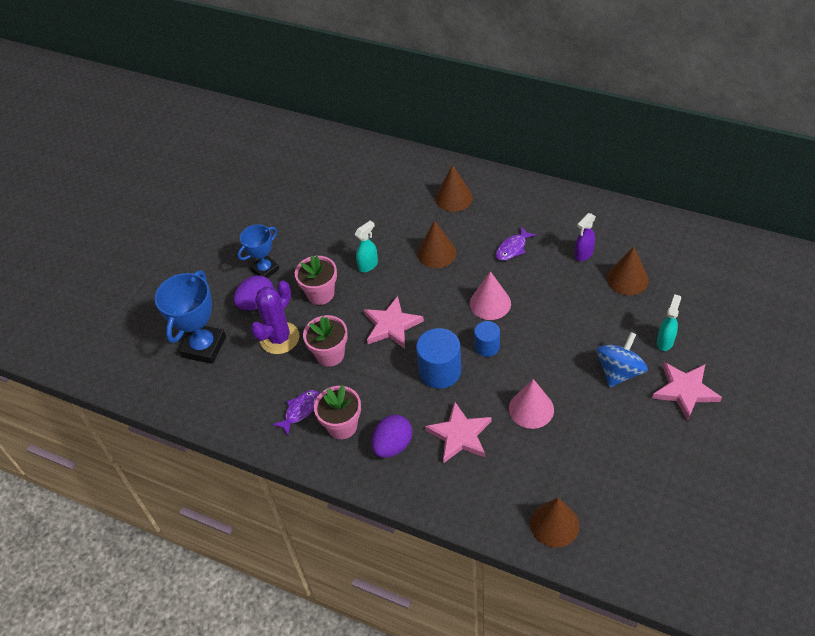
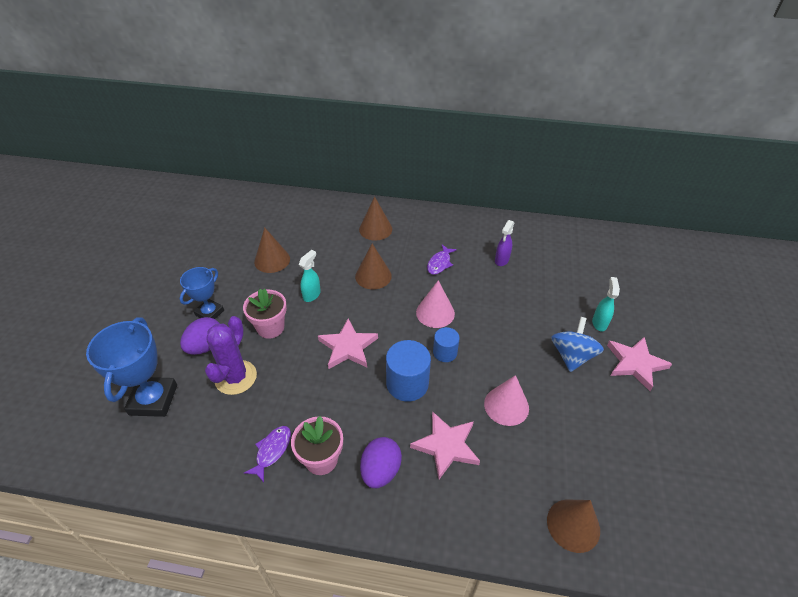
camera: 20 degrees left, 5 degrees down
(330, 354) = (292, 385): pink flower pot -> none
(627, 279) = (546, 275): brown cone -> brown cone (272, 260)

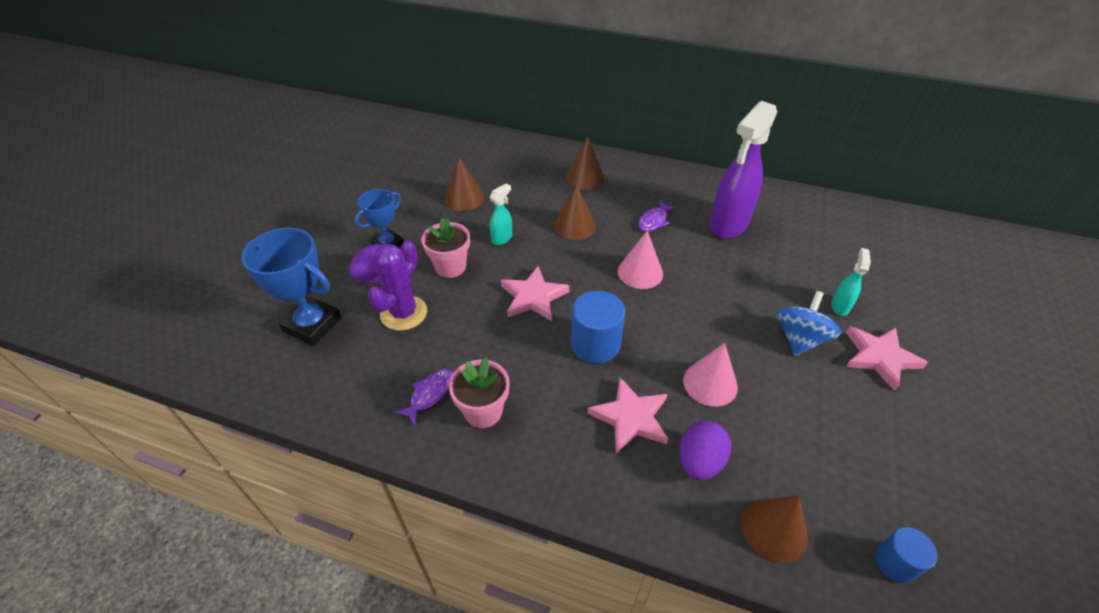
camera: 10 degrees right, 0 degrees up
(153, 400) = (312, 325): blue trophy -> blue trophy turned 75 degrees counterclockwise
(380, 471) = (549, 433): purple egg -> purple egg (699, 462)
(445, 352) = (645, 316): blue cylinder -> blue cylinder (895, 562)
(501, 260) = (728, 225): purple spray bottle -> purple spray bottle, size x2.21

